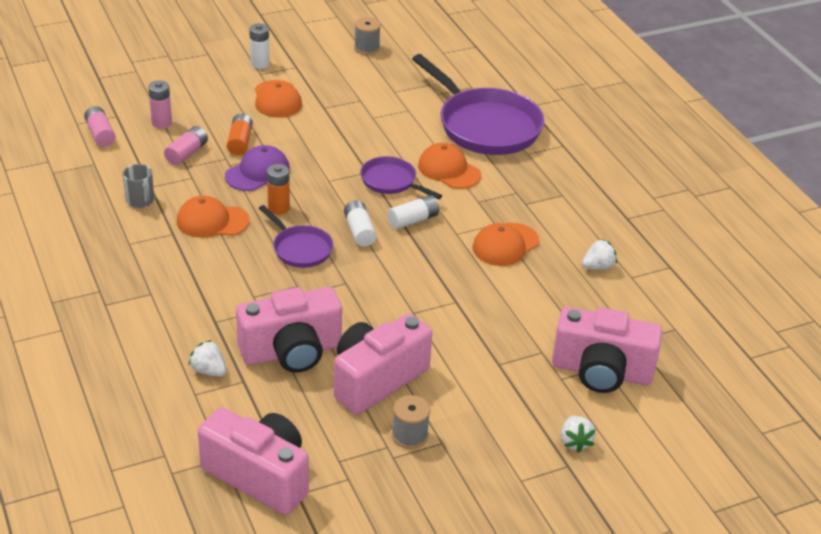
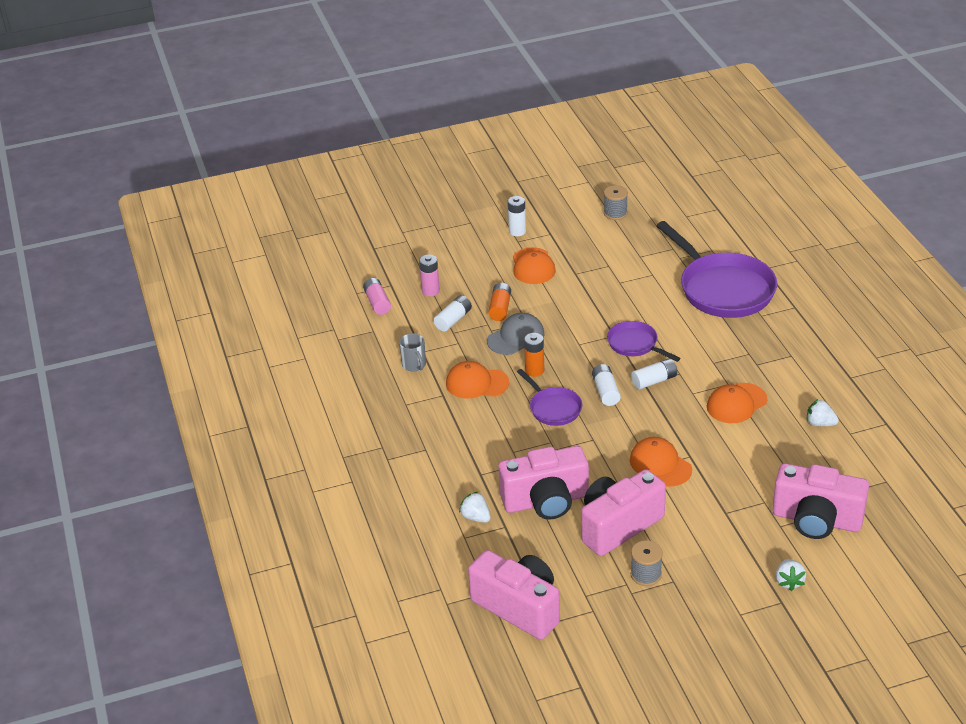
camera: 10 degrees right, 0 degrees up
(187, 153) = (453, 320): pink battery -> white battery
(257, 172) = (516, 337): purple cap -> grey cap
(449, 170) = (688, 332): orange cap -> orange cap (660, 464)
(598, 266) = (820, 423): white strawberry -> white strawberry turned 135 degrees counterclockwise

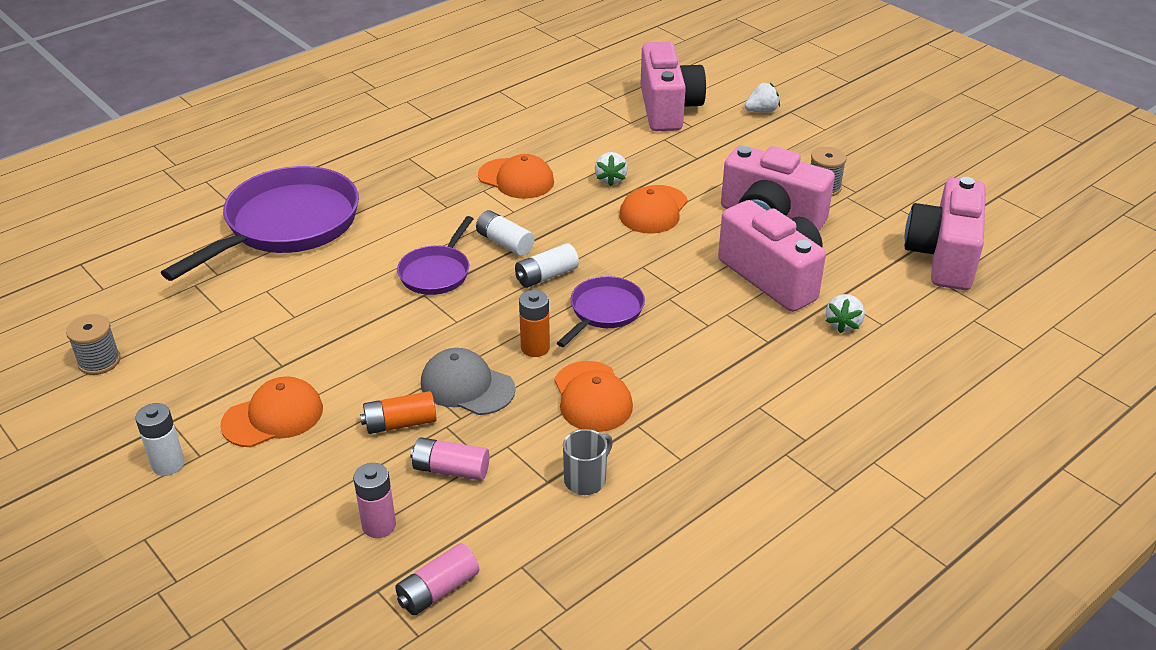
camera: 115 degrees left, 0 degrees up
(453, 320) = (451, 469): white battery -> pink battery
(820, 423) = (521, 125): white strawberry -> white strawberry (610, 179)

